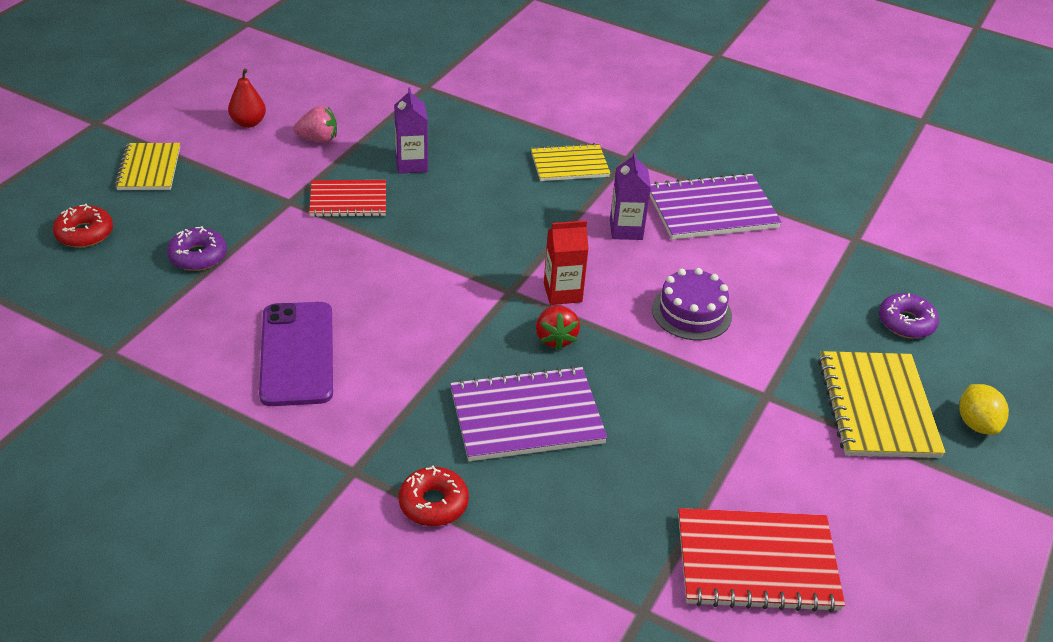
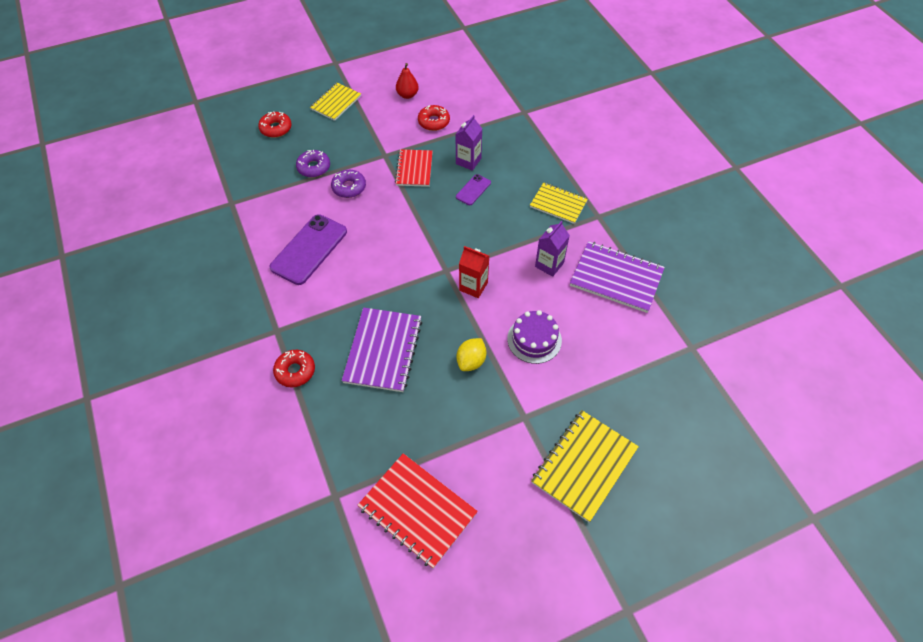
camera: 40 degrees right, 15 degrees up
(318, 139) = (433, 122): pink strawberry -> red donut
(348, 200) = (414, 169): red notebook -> red notebook turned 60 degrees clockwise
(451, 192) = (473, 190): none -> purple phone
(526, 417) = (383, 350): purple notebook -> purple notebook turned 75 degrees clockwise
(555, 338) = (442, 313): red strawberry -> none
(906, 322) = (663, 423): purple donut -> purple donut (349, 187)
(976, 424) = (636, 516): yellow lemon -> yellow lemon (471, 361)

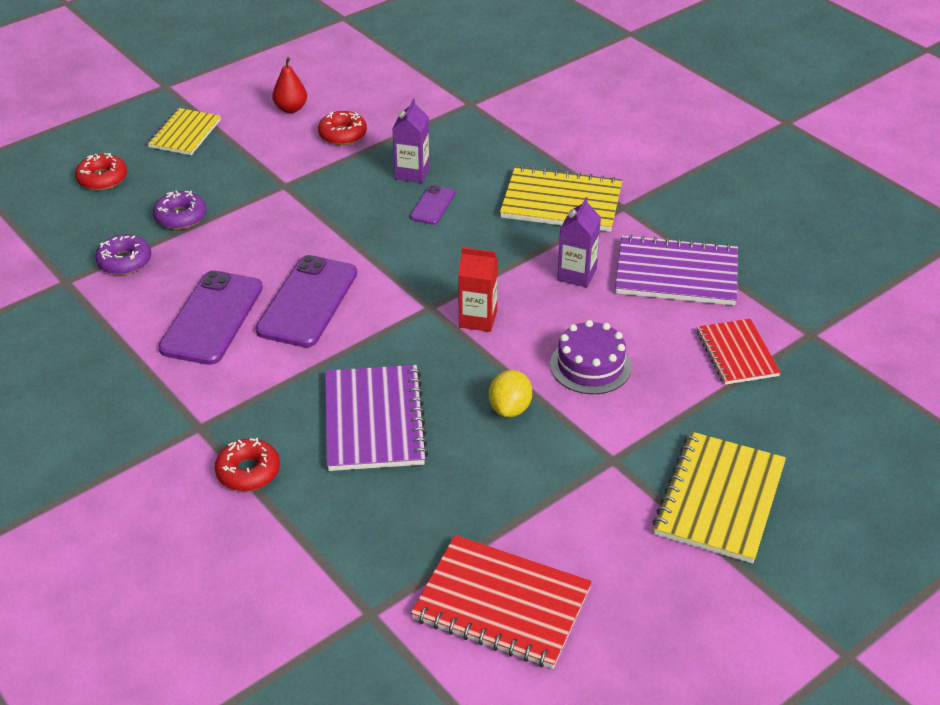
camera: 15 degrees left, 15 degrees down
(349, 187) = (245, 232): purple donut -> purple donut (124, 261)
(371, 249) = (308, 302): none -> purple phone
(414, 169) = (335, 195): red notebook -> red notebook (736, 353)
(558, 204) = (561, 202): yellow notebook -> yellow notebook, size x1.55

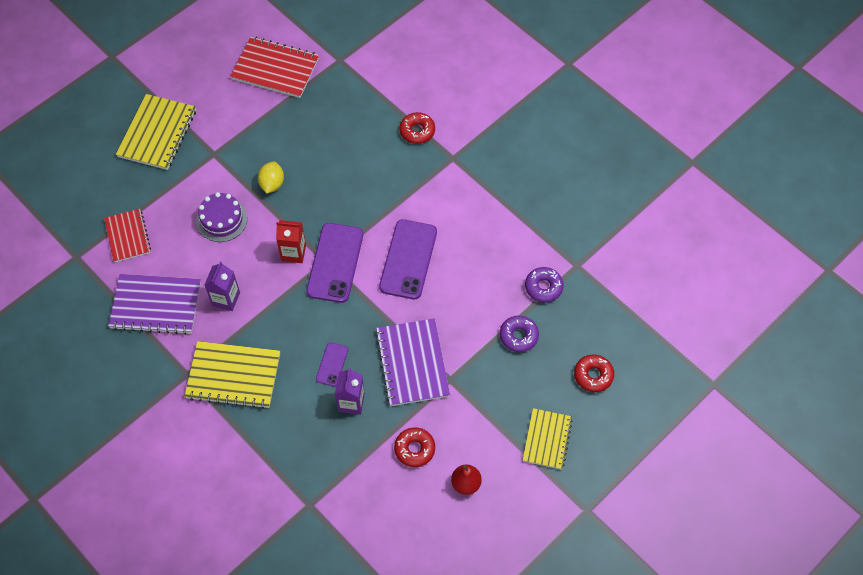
camera: 175 degrees right, 20 degrees up
(212, 318) = (468, 240): purple phone -> purple phone (335, 263)
(374, 420) = (351, 170): purple notebook -> purple notebook (412, 363)

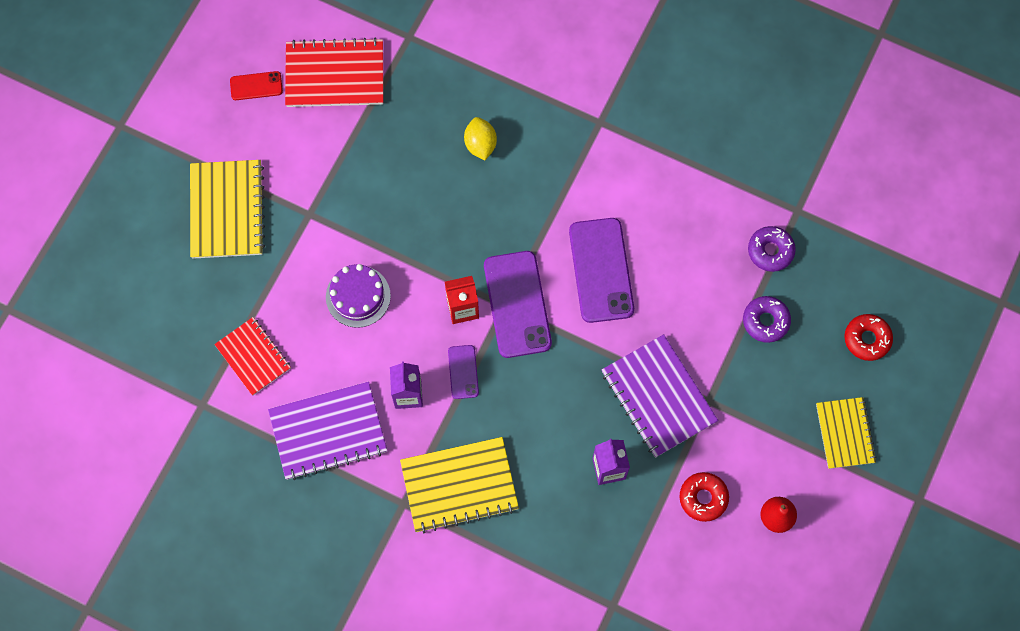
camera: 20 degrees left, 10 degrees up
(217, 59) = (256, 86): none -> red phone
(272, 184) = (398, 229): yellow lemon -> yellow lemon (480, 144)
(332, 364) = (567, 431): purple phone -> purple phone (463, 372)
(417, 131) = (543, 101): red donut -> none

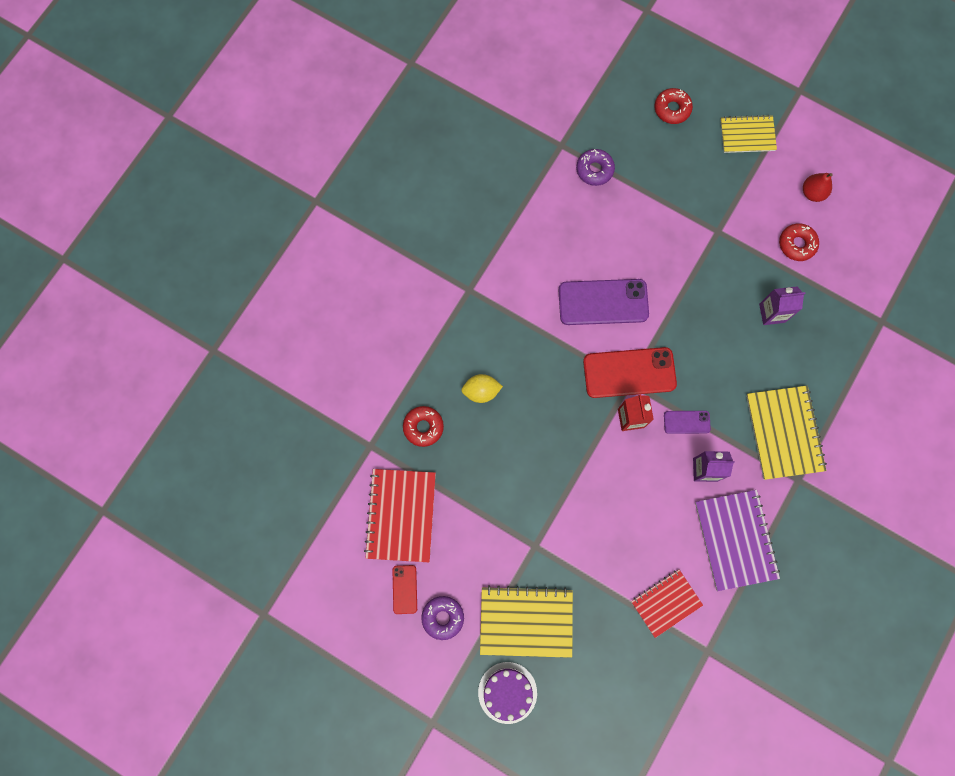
camera: 85 degrees left, 5 degrees up
(358, 296) = (615, 507): purple cake -> purple cake (507, 692)
(434, 88) = (423, 427): none -> red donut
(517, 304) = (629, 373): purple phone -> red phone
(658, 397) = (713, 268): purple notebook -> none
(765, 321) = (653, 181): purple donut -> purple donut (443, 617)

